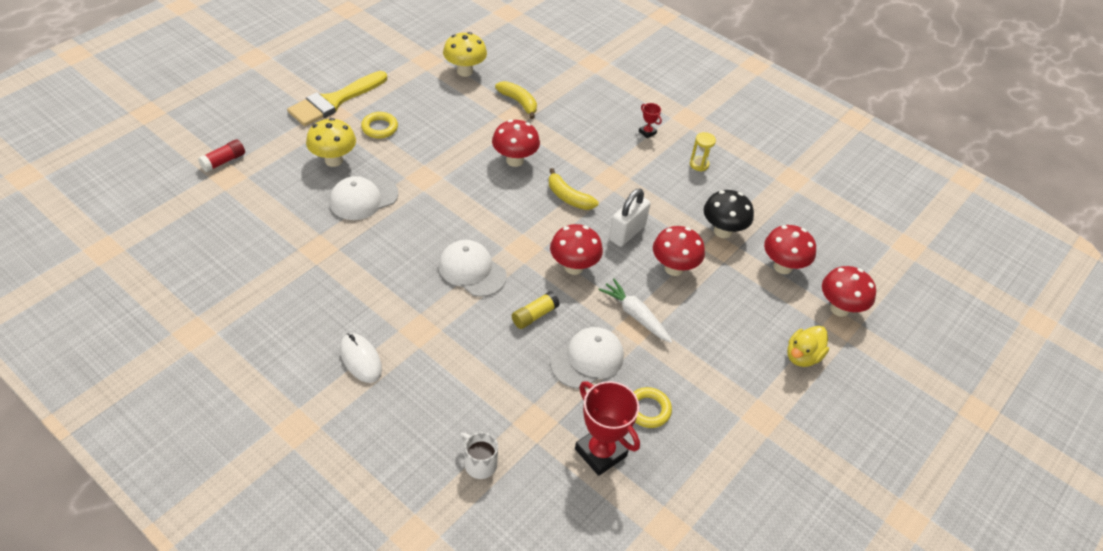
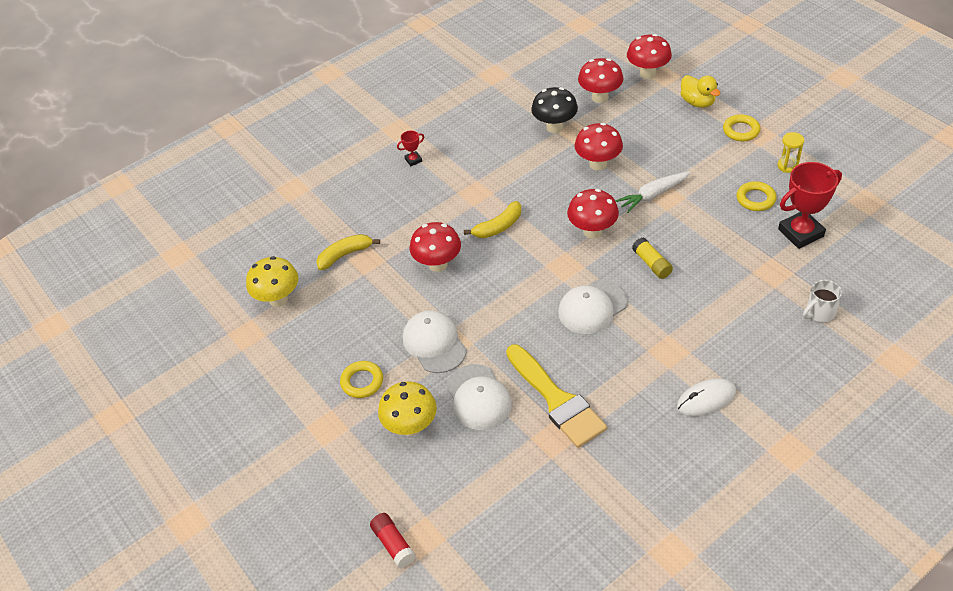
camera: 70 degrees left, 0 degrees up
(334, 101) = (302, 427): yellow brush -> yellow brush (557, 400)
(587, 359) = (703, 232): white cap -> white cap (434, 343)
(627, 233) = (551, 190): white padlock -> none
(699, 164) = (465, 130): yellow hourglass -> yellow hourglass (787, 166)
(763, 399) = (741, 131): none -> yellow ring

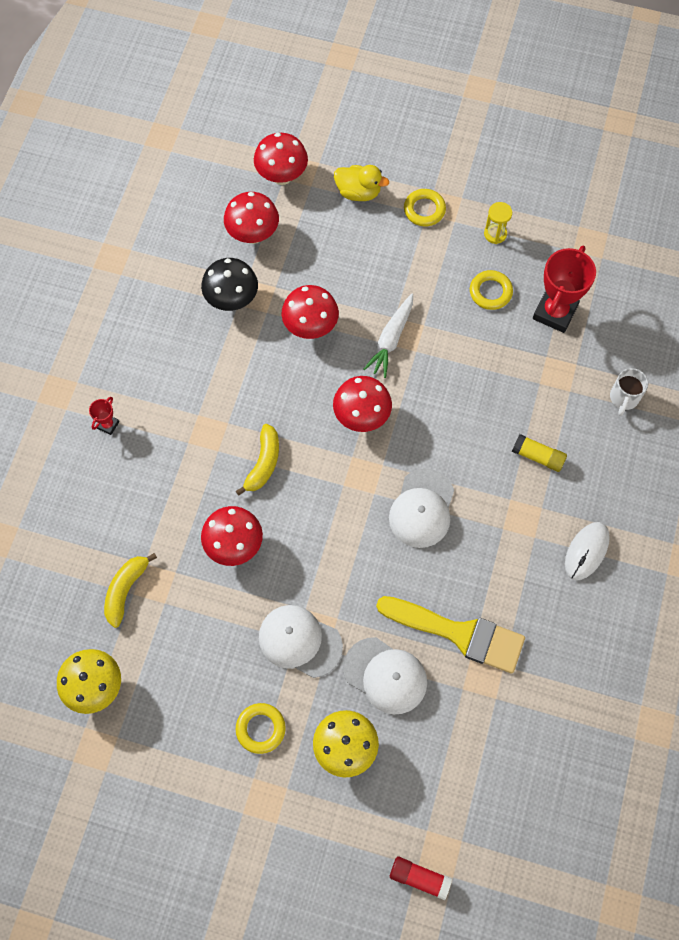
camera: 40 degrees left, 20 degrees up
(652, 264) = (444, 425): yellow glue stick -> yellow glue stick (538, 456)

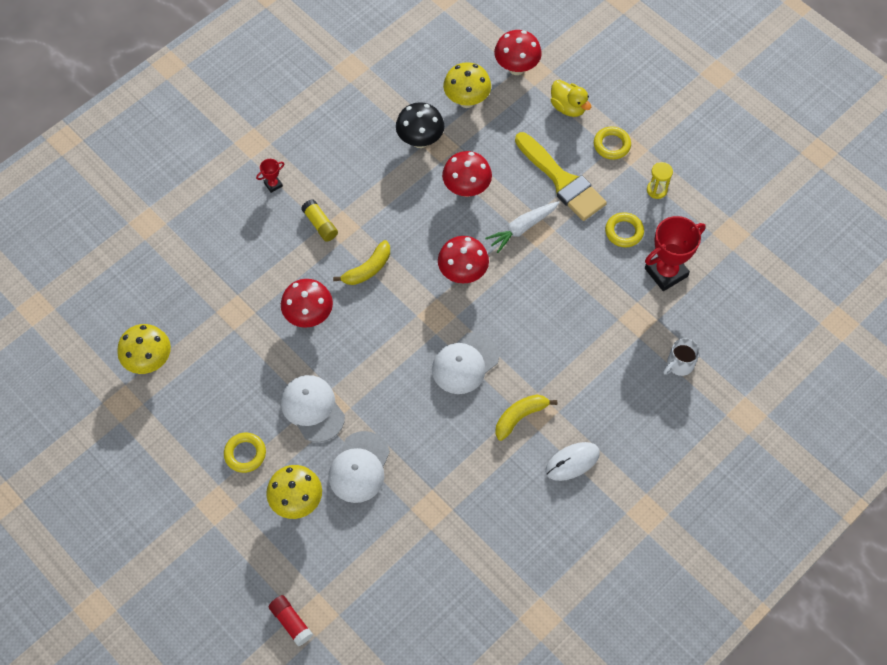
camera: 30 degrees right, 5 degrees down
(126, 590) = (212, 306): yellow banana -> yellow banana (520, 417)
(253, 235) = (466, 100): red mushroom -> yellow mushroom
(385, 675) = (359, 467): white cap -> white cap turned 45 degrees clockwise
(459, 633) = (434, 468): yellow brush -> yellow brush (562, 181)
(538, 456) = (580, 372): yellow glue stick -> yellow glue stick (320, 225)

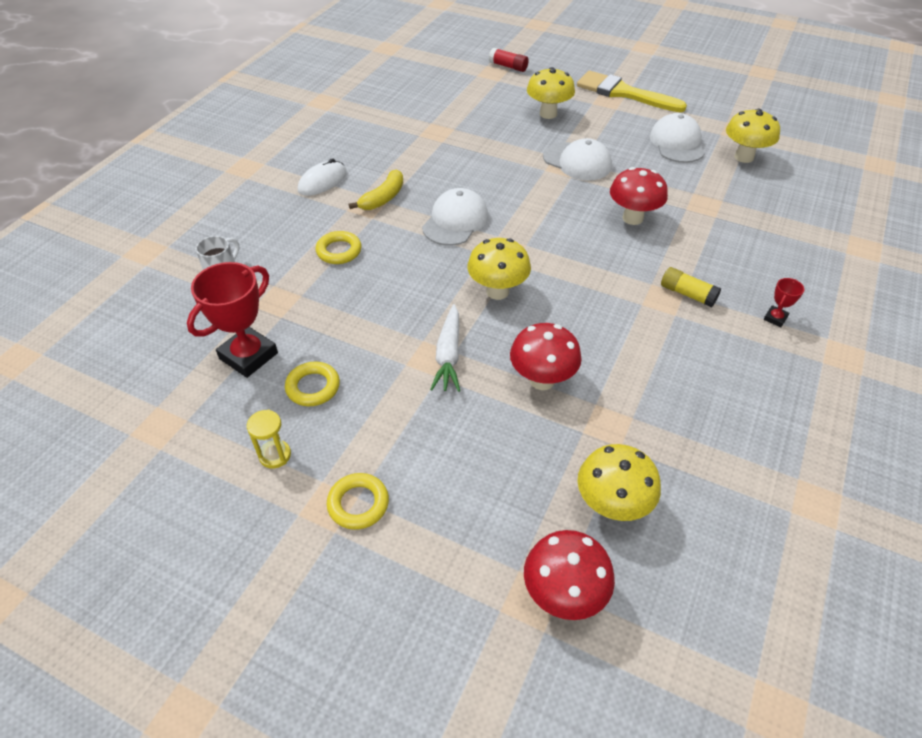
camera: 160 degrees right, 15 degrees down
(245, 454) = (610, 127): yellow ring -> yellow ring (339, 251)
(359, 467) = (511, 140): white cap -> white cap (677, 143)
(368, 269) = (604, 268): yellow banana -> none
(420, 140) = (640, 423): black mushroom -> none
(462, 273) = (497, 291): red mushroom -> yellow mushroom
(522, 228) = (448, 355): white carrot -> white carrot turned 150 degrees clockwise
(562, 181) = (417, 428): yellow brush -> yellow brush (623, 93)
(568, 107) = (447, 547): yellow duck -> none

